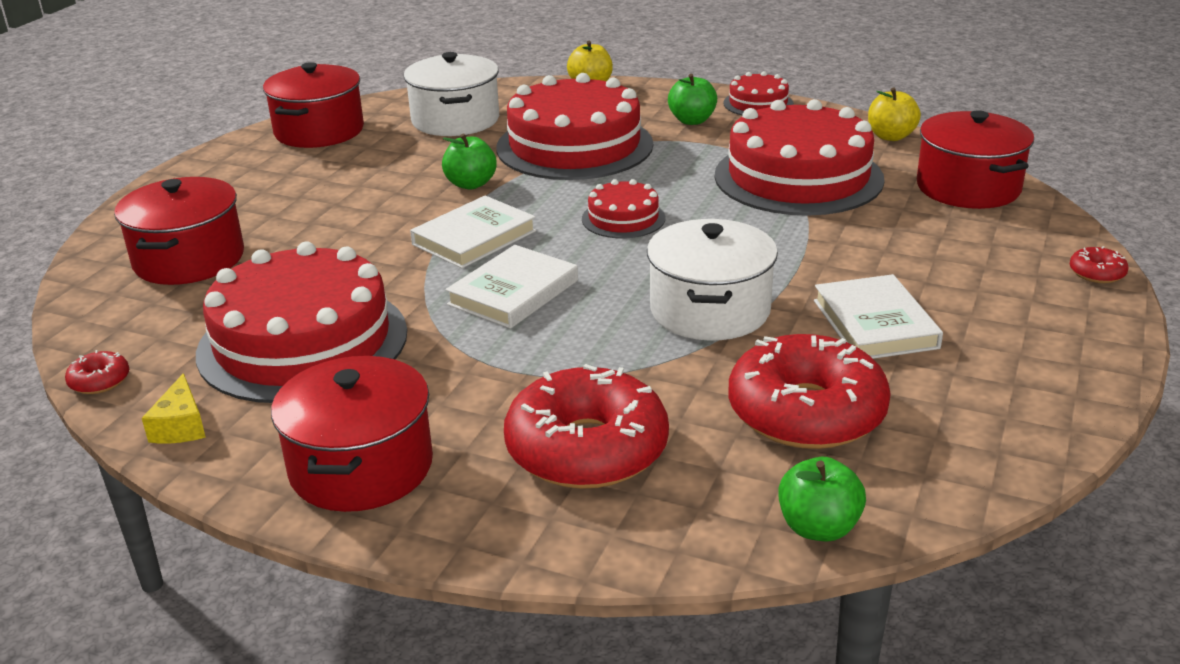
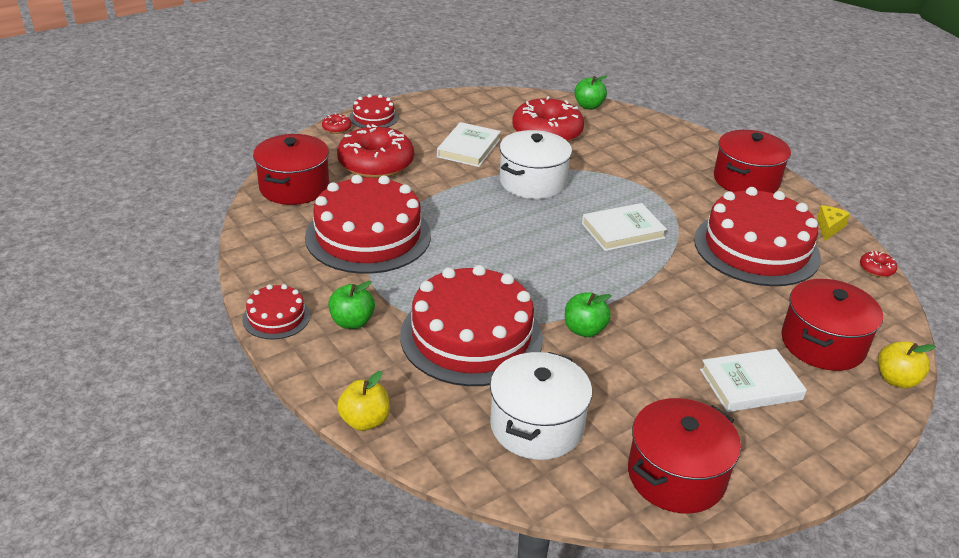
camera: 150 degrees left, 5 degrees up
(474, 238) = (617, 278): white book -> white book (750, 384)
(587, 449) = (647, 153): red donut -> red donut (376, 163)
(623, 218) = (512, 252): red cake -> red cake (374, 117)
(890, 136) = (256, 240): yellow apple -> yellow apple (896, 380)

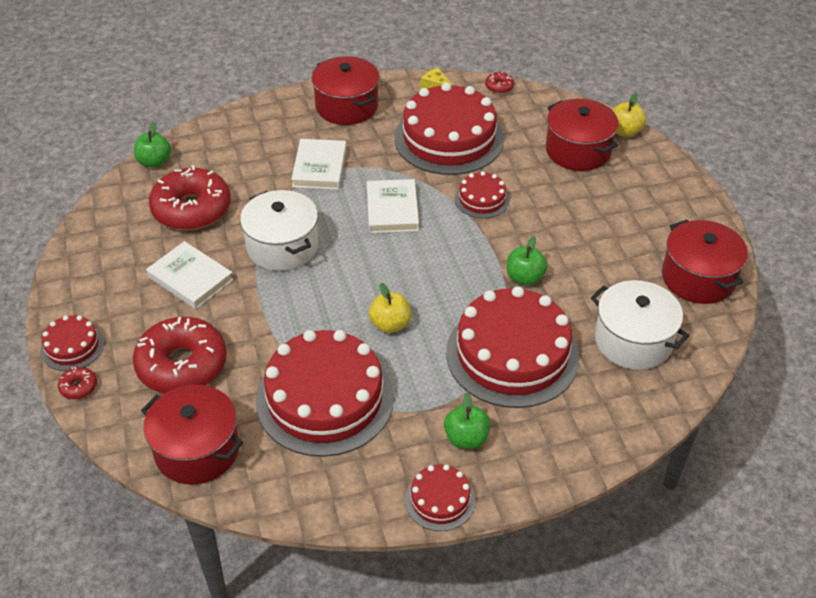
camera: 70 degrees left, 10 degrees up
(365, 421) = (605, 453): yellow apple -> yellow apple (390, 324)
(681, 284) = (482, 199): none -> red cake
(750, 384) = (613, 205): white book -> white book (319, 167)

